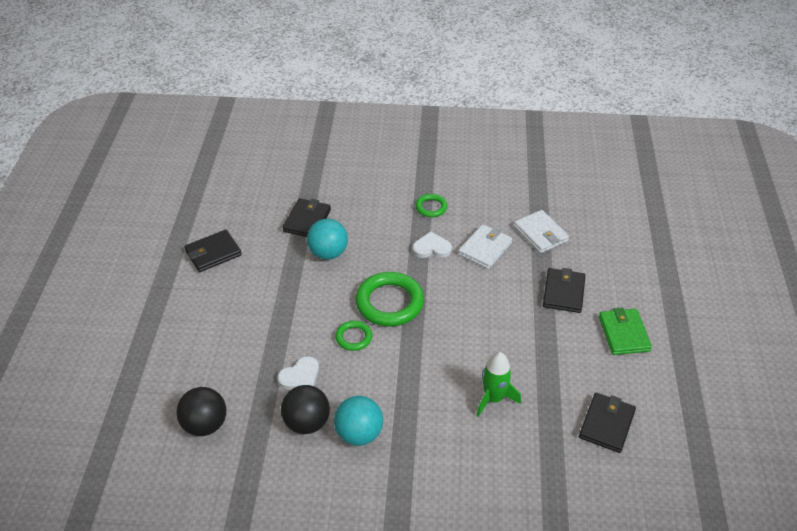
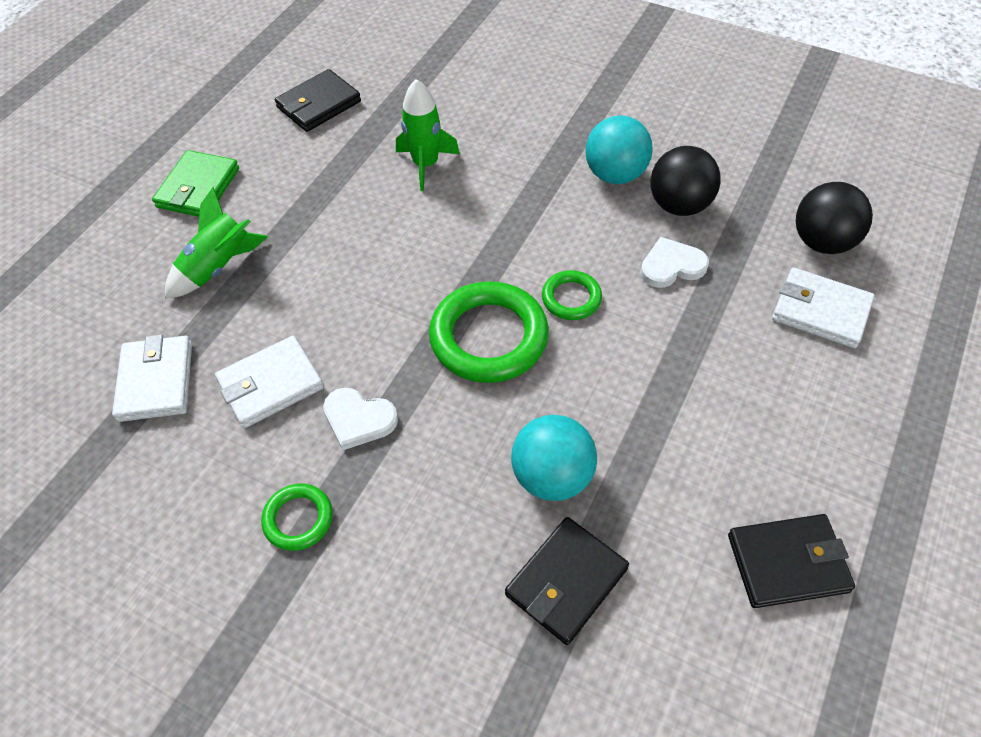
camera: 155 degrees left, 10 degrees up
(204, 375) = (820, 311): none -> white wallet
(563, 292) = (219, 267): black wallet -> green rocket

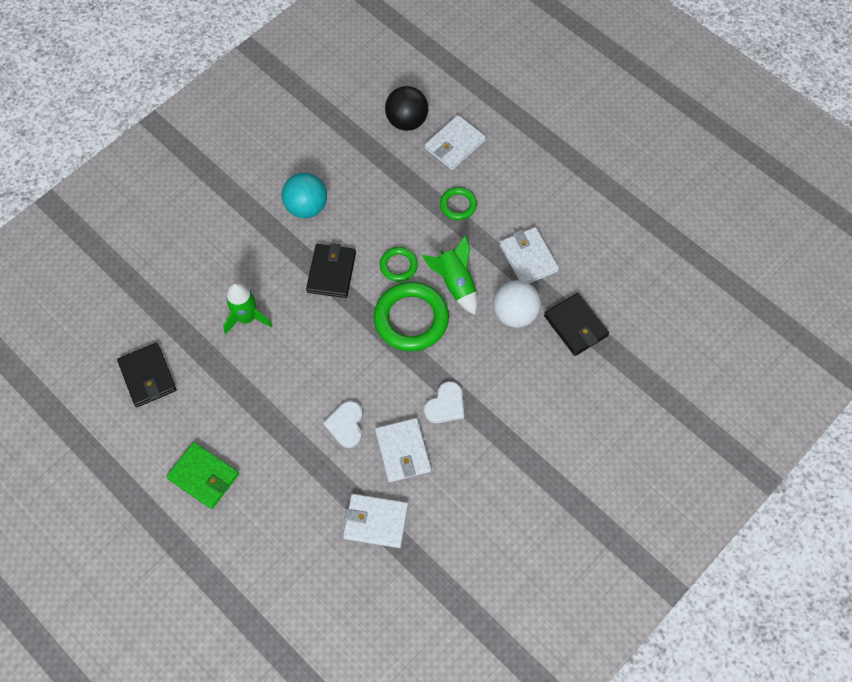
camera: 75 degrees left, 10 degrees up
(219, 267) = (290, 471): green rocket -> green rocket (455, 283)
(298, 519) = (501, 450): green ring -> green ring (458, 205)
(552, 476) = (515, 314): turquoise ball -> white ball
(667, 470) = (528, 258): none -> white wallet
(671, 266) = (394, 204): white heart -> white heart (346, 425)
(679, 205) = (348, 181): black ball -> none
(787, 563) = (593, 225): black wallet -> black wallet (331, 272)

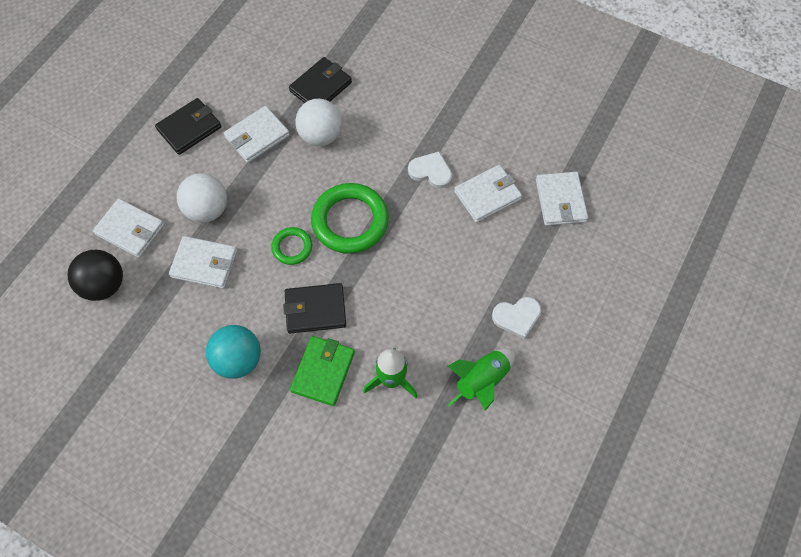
camera: 105 degrees left, 0 degrees up
(147, 376) = (491, 463): black wallet -> black wallet (189, 128)
(203, 476) = (577, 364): green wallet -> green wallet (323, 371)
(346, 425) = (478, 249): white heart -> white heart (517, 317)
(403, 195) = (204, 264): none -> white wallet
(455, 283) = (300, 192): green rocket -> green rocket (481, 381)
(458, 205) = (207, 209): green ring -> white ball

